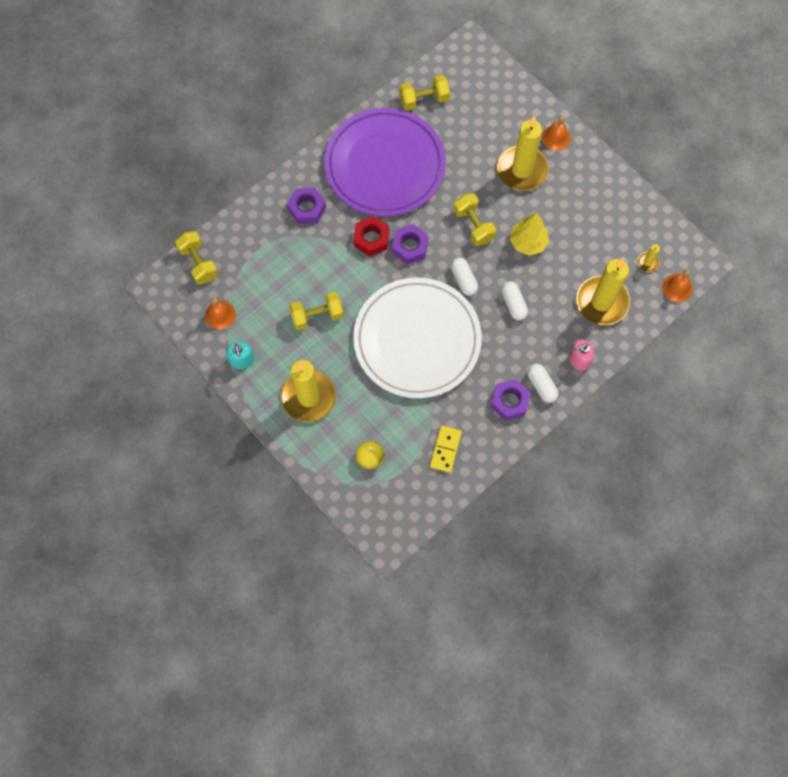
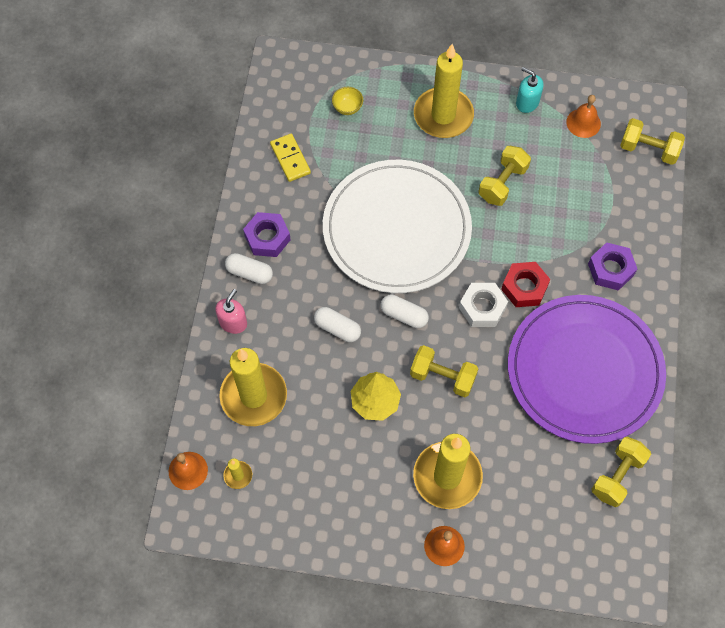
camera: 140 degrees right, 5 degrees down
(410, 247) = (482, 308): purple nut -> white nut

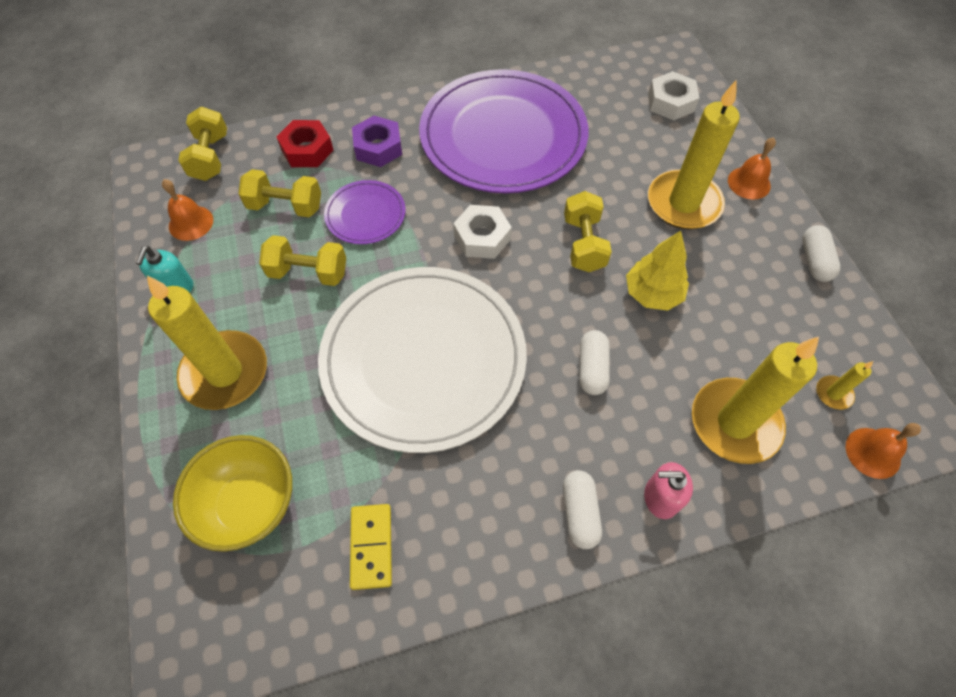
camera: 115 degrees left, 5 degrees down
(267, 238) = (515, 515): purple nut -> none
(290, 159) = (371, 546): yellow domino -> yellow domino turned 45 degrees counterclockwise
(347, 107) = (250, 504): yellow bowl -> yellow bowl, size x2.17
(404, 315) = (534, 306): white capsule -> white capsule (814, 261)
(524, 287) = (437, 209): red nut -> red nut (307, 150)
(541, 236) = (365, 214): none -> purple plate
(568, 538) = (670, 102): none -> white nut
(617, 476) = (590, 87): yellow dumbbell -> yellow dumbbell (285, 206)

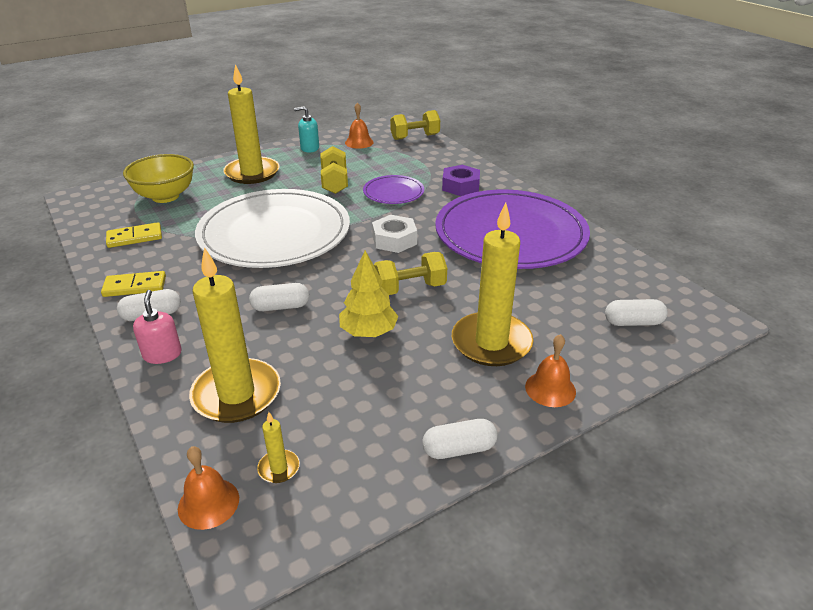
camera: 75 degrees right, 25 degrees down
(285, 206) = (387, 166): yellow dumbbell -> none
(307, 150) = (441, 163): red nut -> none
(509, 538) = (135, 286): none -> yellow domino
(670, 102) = (633, 322): white nut -> white capsule

